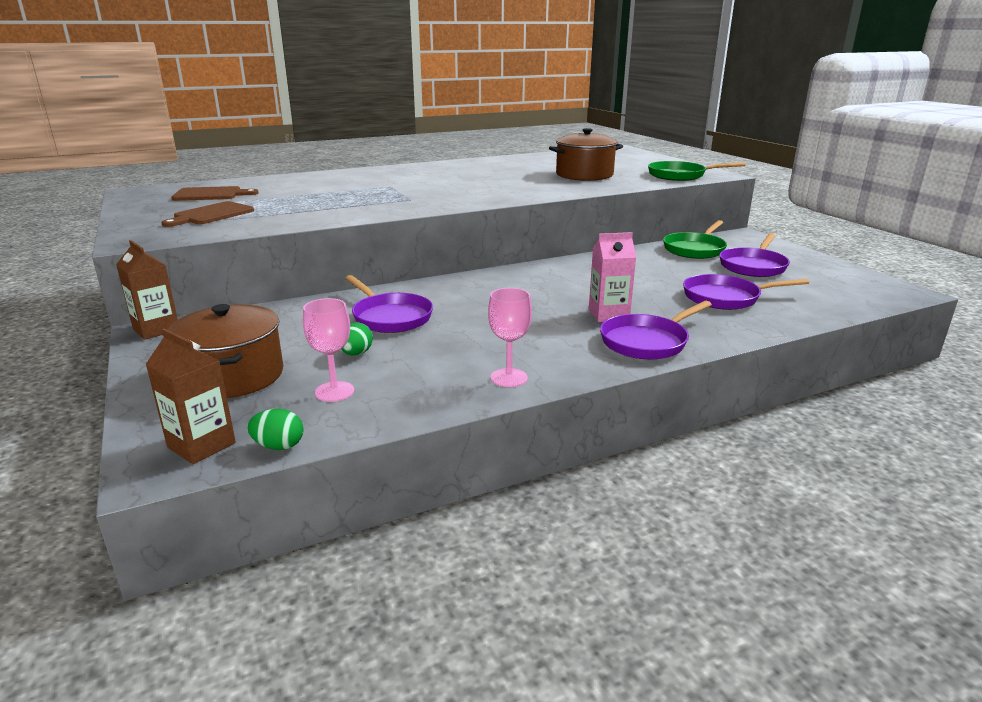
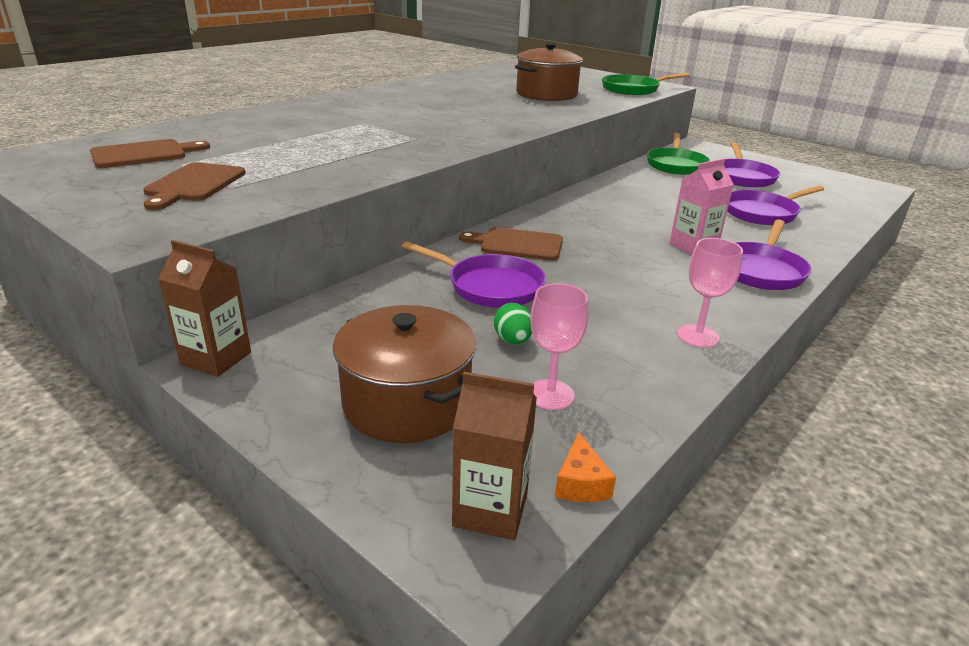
camera: 25 degrees left, 5 degrees up
(279, 446) = (581, 483): green egg -> orange cheese
(453, 292) = (517, 244): none -> brown cutting board

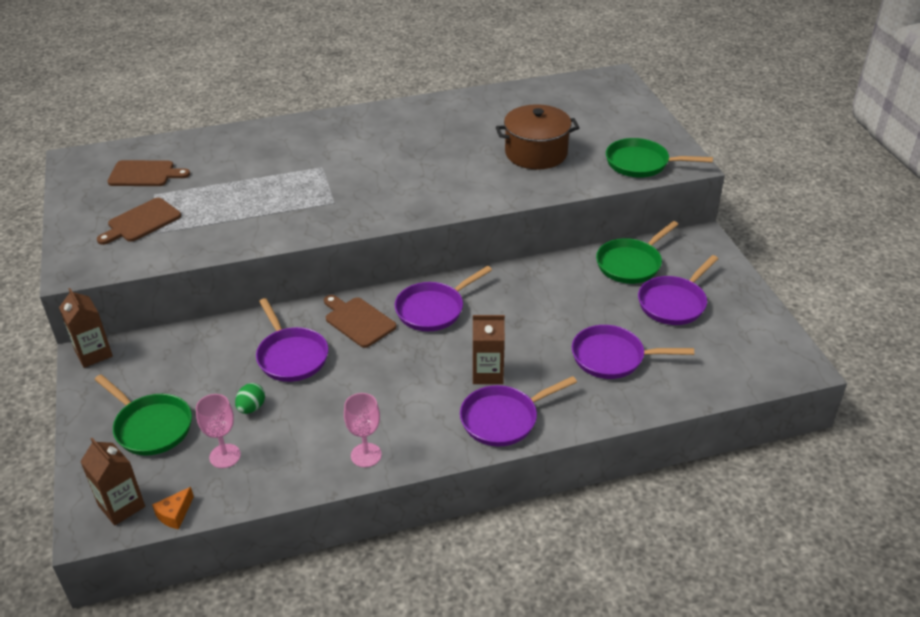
camera: 35 degrees right, 10 degrees up
(407, 402) = (151, 426): brown pot -> green pan
(574, 220) = (433, 309): none -> purple pan
(693, 246) = (487, 373): pink carton -> brown carton

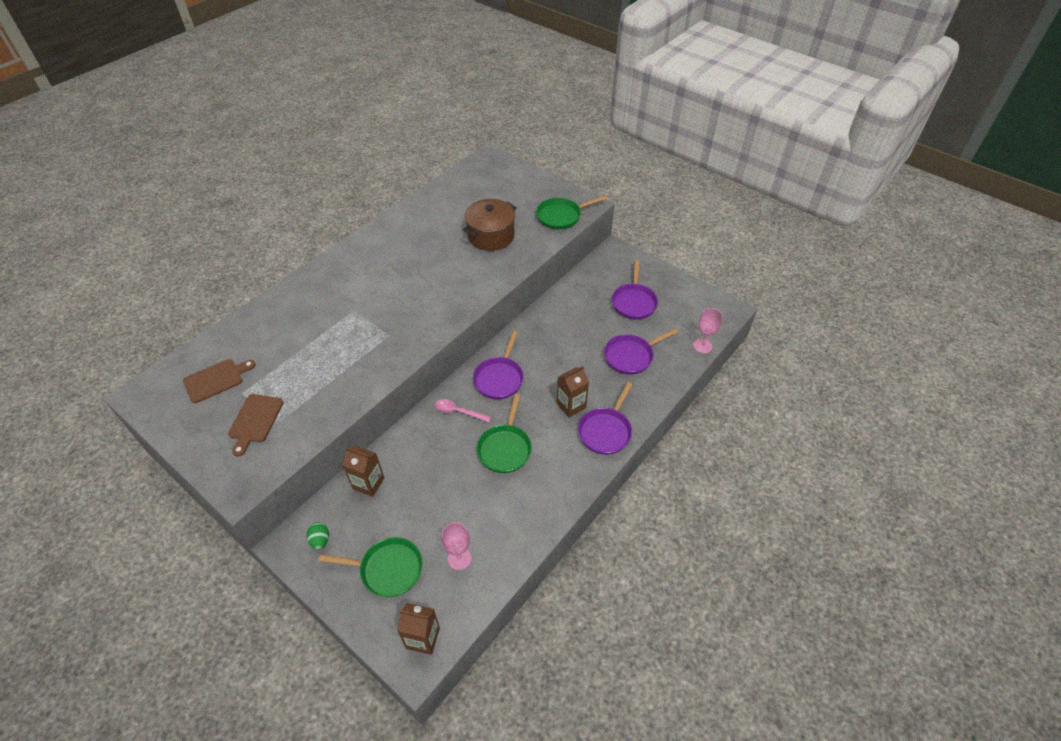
camera: 35 degrees left, 10 degrees up
(93, 353) = (289, 540): brown carton -> brown carton (368, 483)
(175, 514) = (465, 619): orange cheese -> none
(251, 408) = (445, 514): green egg -> green egg (320, 540)
(291, 356) = (437, 461): purple pan -> none
(358, 321) = (458, 412): brown cutting board -> pink spoon
(366, 455) = (548, 503): pink goblet -> pink goblet (702, 346)
(631, 263) = (589, 286): green pan -> green pan (505, 448)

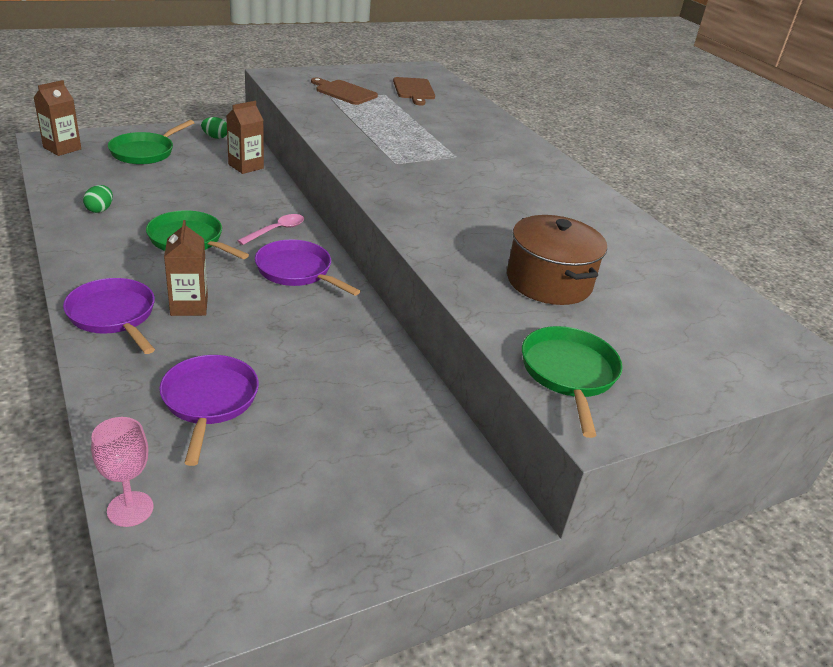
camera: 110 degrees right, 15 degrees down
(459, 558) = (103, 180): pink goblet -> none
(504, 525) = (100, 209): none -> green egg
(634, 302) = (327, 469): purple pan -> none

